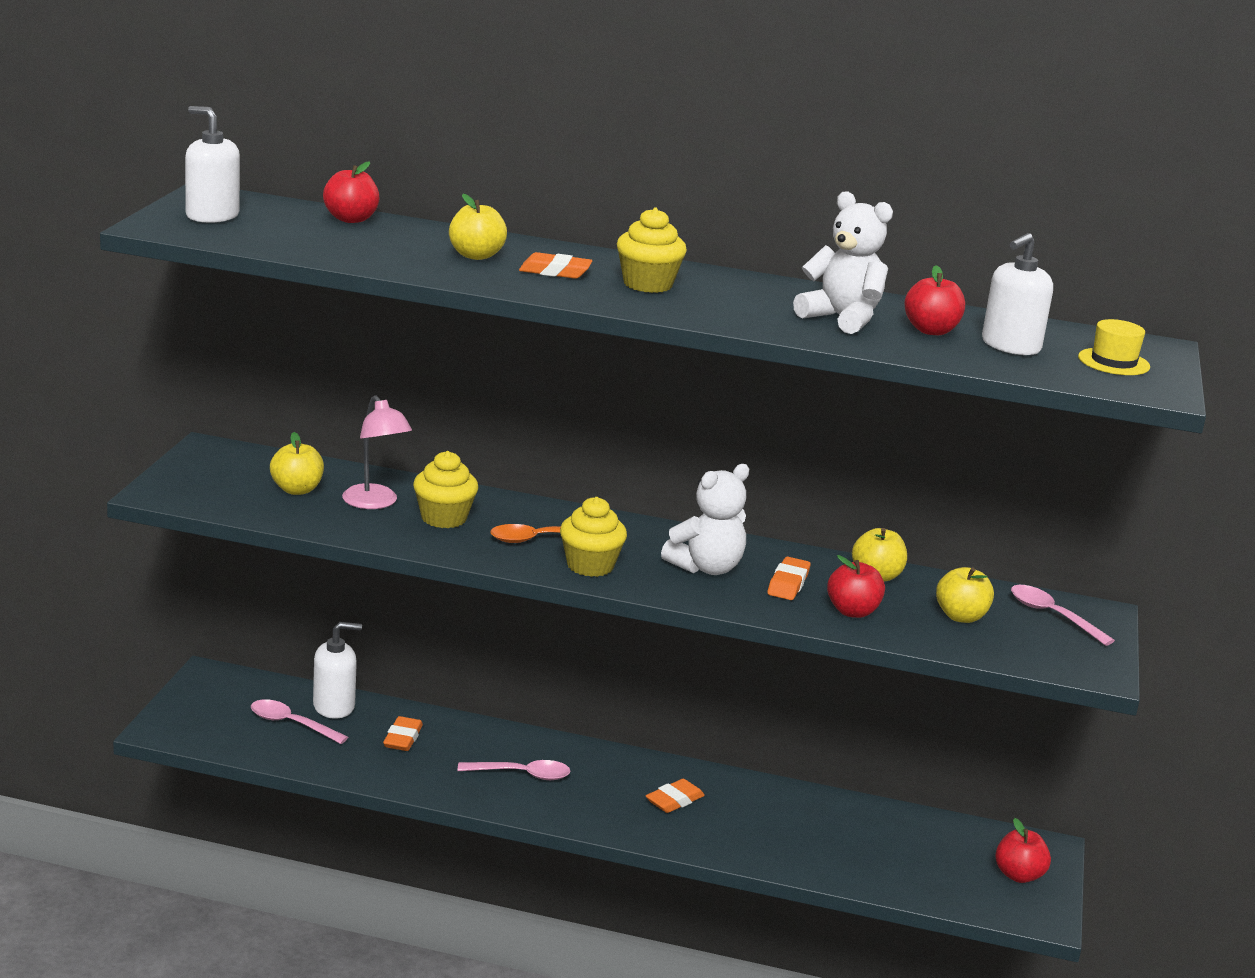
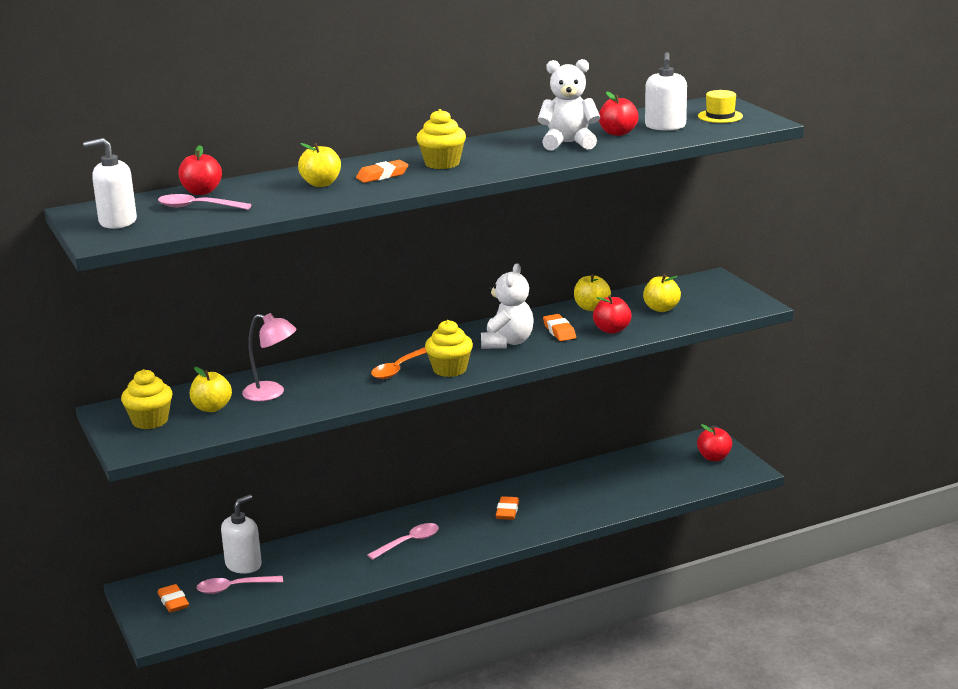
camera: 35 degrees left, 0 degrees up
(403, 738) = (312, 560): orange eraser -> orange eraser (173, 602)
(444, 518) = (326, 383): yellow cupcake -> yellow cupcake (150, 421)
(1052, 615) = (697, 289): pink spoon -> pink spoon (197, 207)

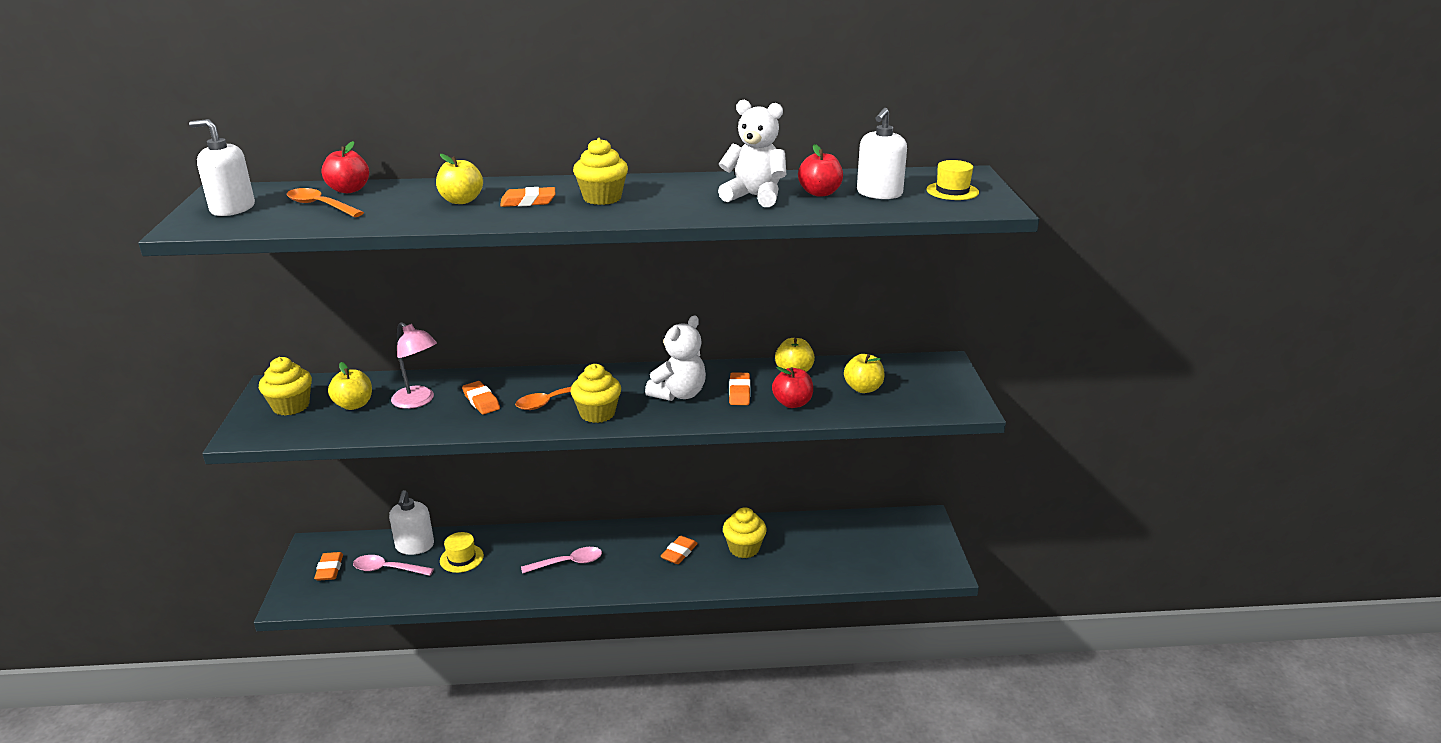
camera: 20 degrees right, 5 degrees up
(197, 207) = (320, 206): pink spoon -> orange spoon
(243, 565) = (415, 546): white soap dispenser -> white soap dispenser turned 120 degrees clockwise
(301, 563) = (461, 558): none -> yellow hat
(332, 382) = (481, 401): none -> orange eraser
(564, 495) = (744, 548): none -> yellow cupcake
(714, 457) = (918, 544): red apple -> none

